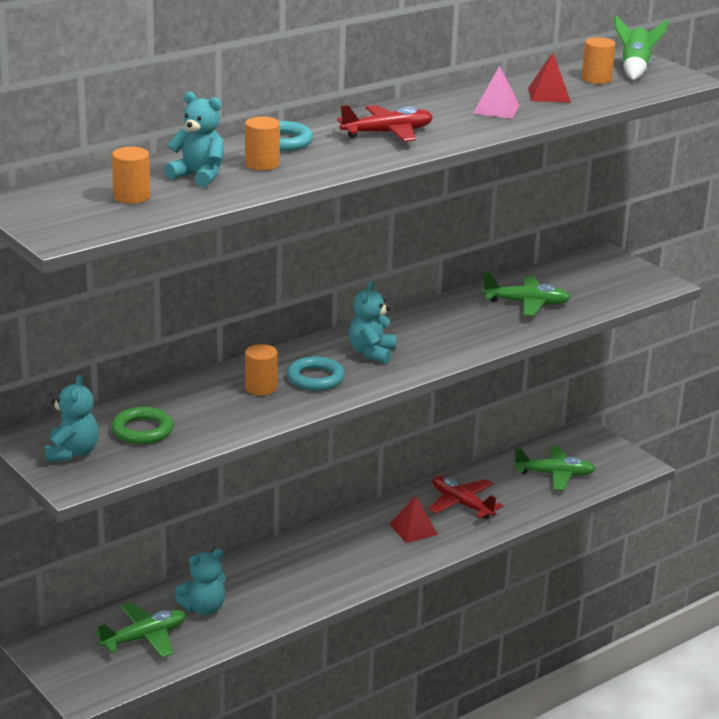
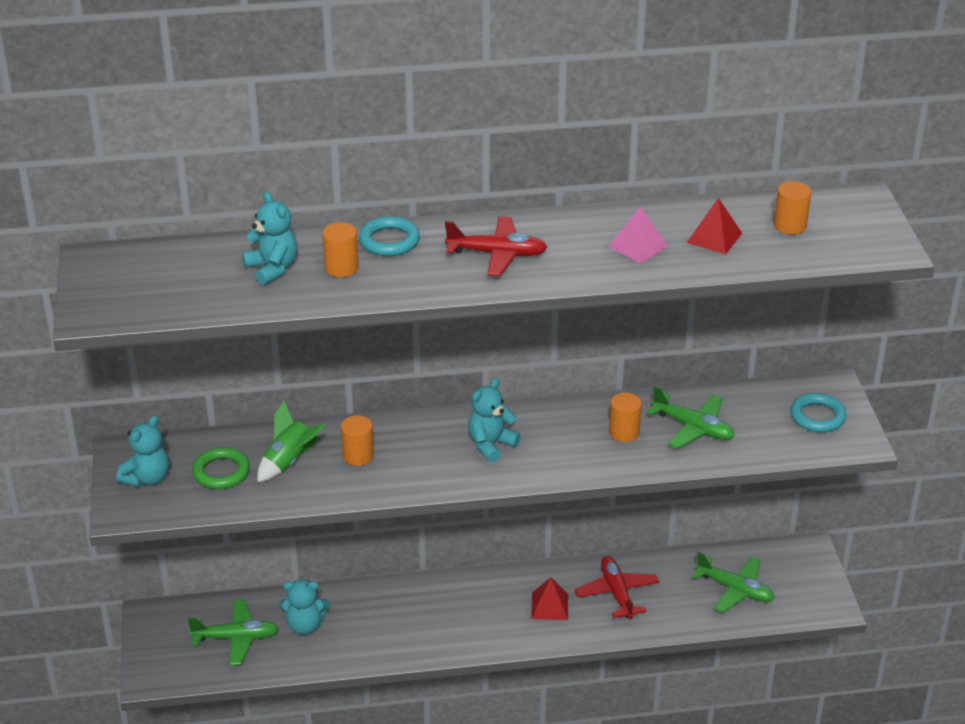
camera: 30 degrees right, 10 degrees up
(131, 197) = (192, 281): orange cylinder -> orange cylinder (624, 432)
(315, 378) = (415, 459): turquoise ring -> turquoise ring (817, 416)
(635, 69) = (848, 220): green rocket -> green rocket (289, 462)

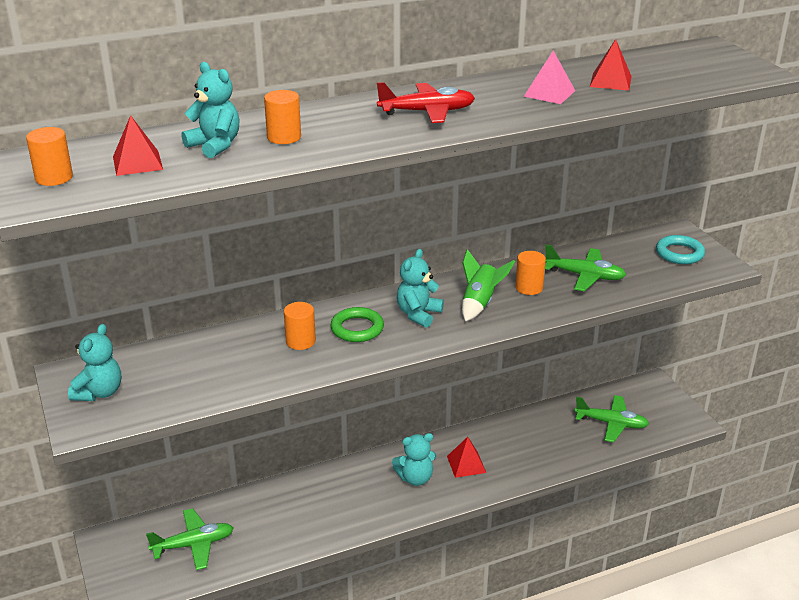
camera: 15 degrees left, 5 degrees down
(194, 280) = (137, 163): none -> red pyramid
(221, 472) = (173, 375): green ring -> green ring (357, 328)
(289, 462) = (236, 356): green rocket -> green rocket (480, 303)
(305, 625) = (255, 521): turquoise teddy bear -> turquoise teddy bear (415, 478)
(389, 241) = (320, 114): turquoise ring -> none
(617, 593) = (518, 443): red plane -> none
(790, 225) = (667, 67): orange cylinder -> orange cylinder (54, 178)

